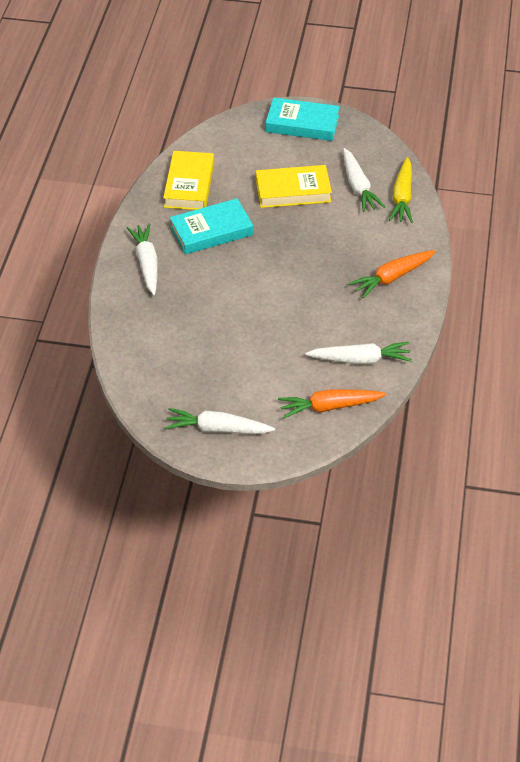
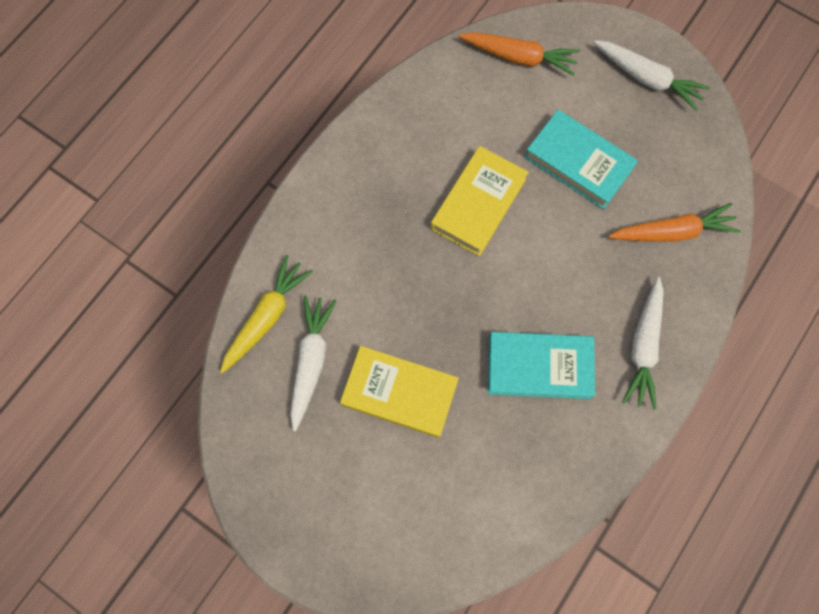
camera: 155 degrees left, 25 degrees up
(189, 185) = (534, 470): yellow book -> yellow book (478, 204)
(302, 124) = (317, 527): turquoise book -> turquoise book (578, 163)
(360, 359) = (456, 100): white carrot -> none
(392, 277) = (357, 194): orange carrot -> orange carrot (672, 232)

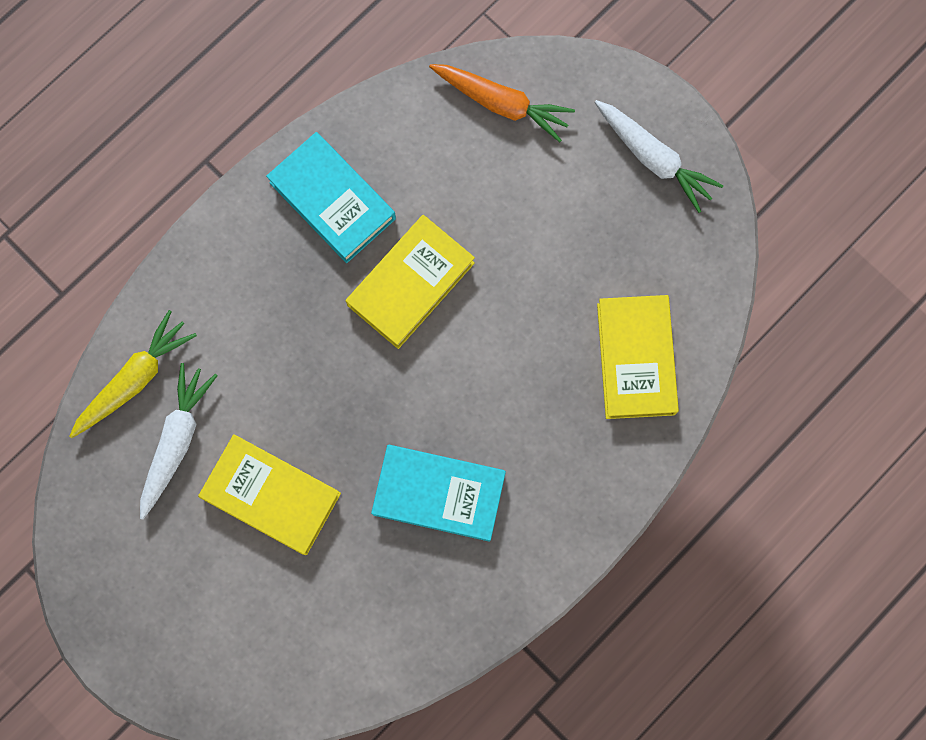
camera: 10 degrees right, 5 degrees up
(578, 163) = (543, 253): turquoise book -> turquoise book (332, 200)
(643, 346) = (566, 491): white carrot -> none
(672, 232) = (635, 359): orange carrot -> yellow book

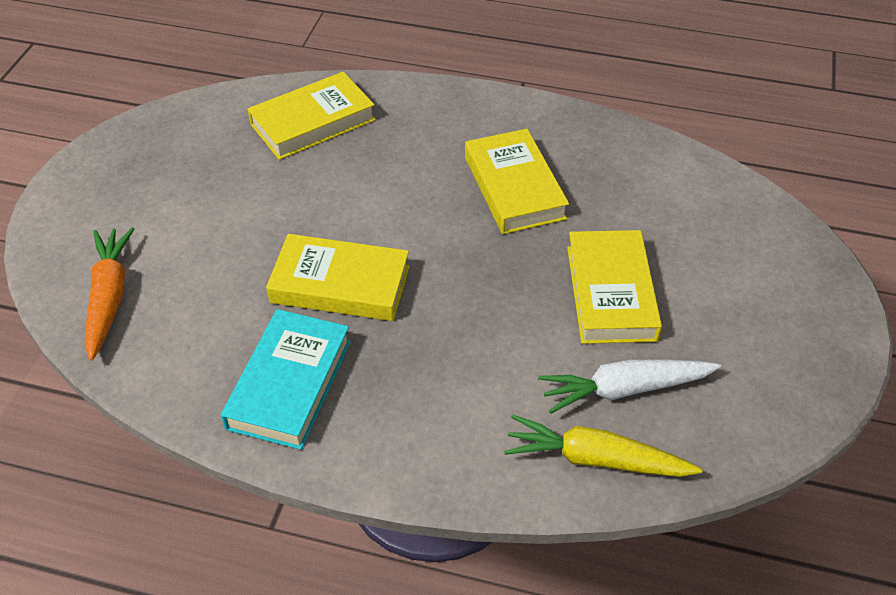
camera: 120 degrees left, 30 degrees down
(439, 493) = (514, 187): turquoise book -> yellow book
(653, 159) = (118, 175): white carrot -> none

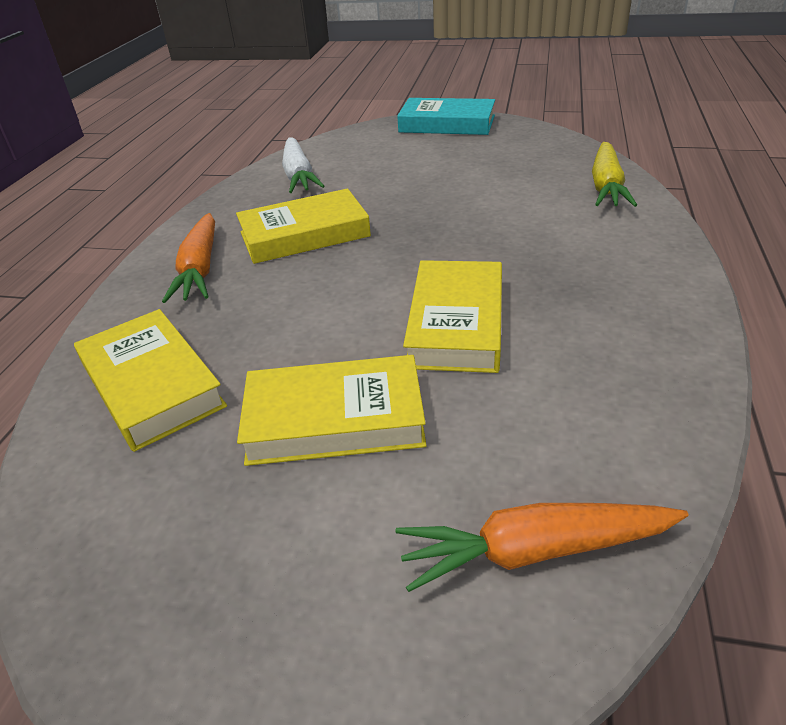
camera: 90 degrees left, 10 degrees down
(289, 384) = (612, 339): turquoise book -> turquoise book (447, 124)
(463, 126) = (200, 269): none -> orange carrot
(610, 293) = (436, 187): yellow book -> yellow book (335, 419)
(624, 389) = (535, 179): white carrot -> white carrot (298, 175)

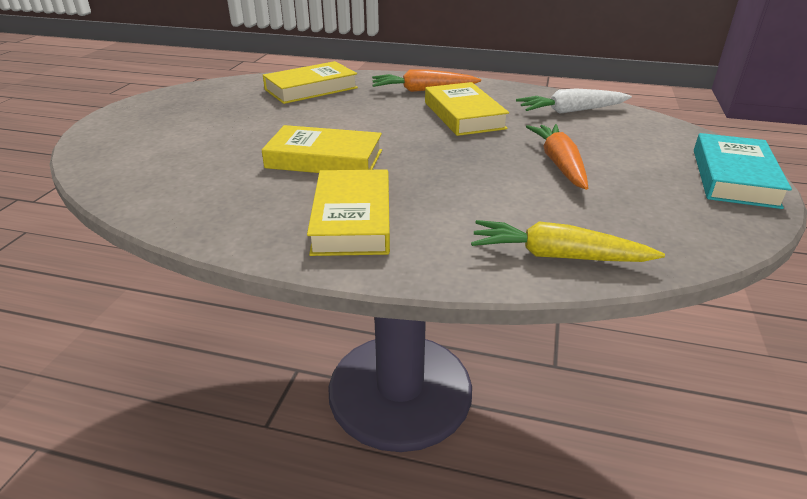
camera: 90 degrees right, 5 degrees down
(335, 419) = (256, 126): yellow book -> yellow book (352, 219)
(534, 551) = (130, 165): orange carrot -> orange carrot (559, 164)

